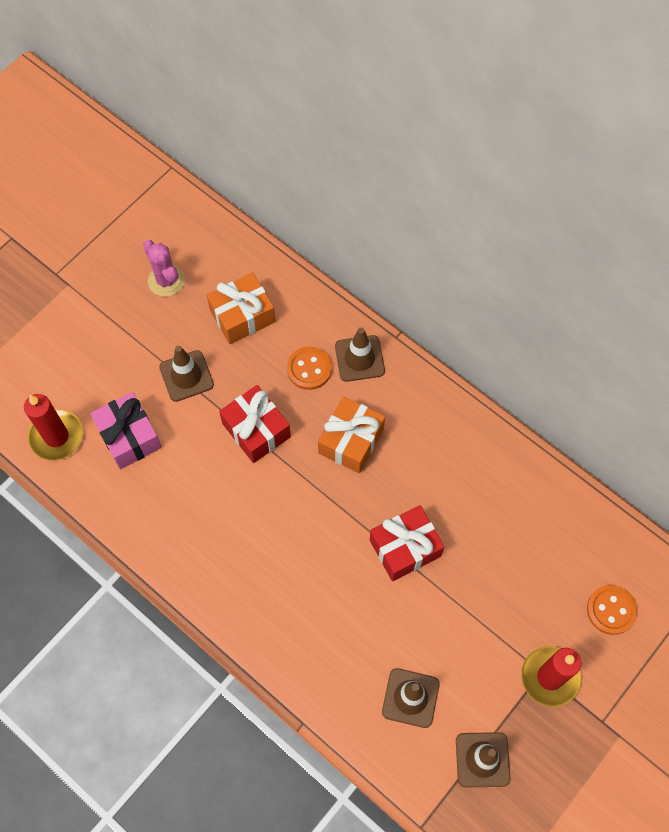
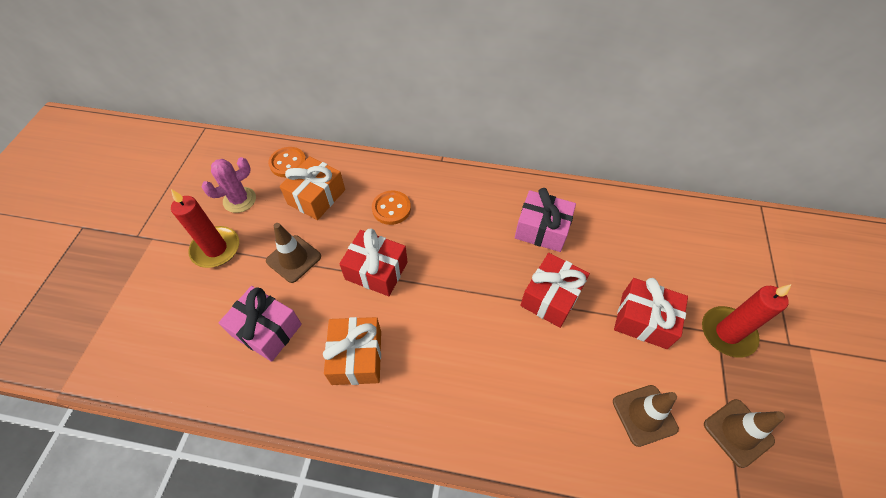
camera: 30 degrees left, 10 degrees down
(56, 436) = (195, 364): red candle -> red candle (216, 249)
(166, 280) = (239, 200): pink cactus -> pink cactus turned 60 degrees counterclockwise
(351, 441) = (456, 242): orange gift -> orange gift (357, 357)
(359, 358) = (425, 185): brown traffic cone -> none
(447, 474) = (542, 229): none -> pink gift
(478, 619) = (644, 320): none -> red gift
(611, 610) = (724, 261): orange button -> orange button (288, 163)

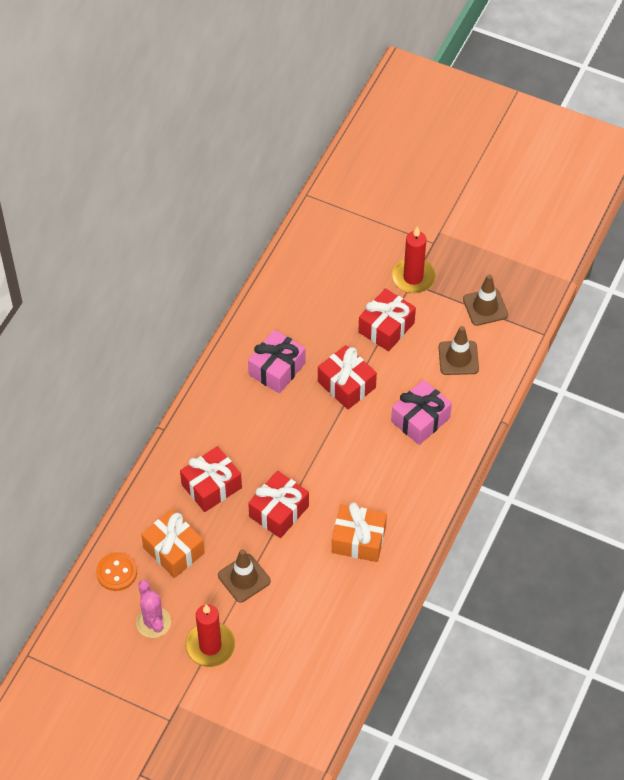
camera: 75 degrees left, 0 degrees up
(267, 330) = (313, 606): pink gift -> pink gift (420, 419)
(391, 208) = (211, 486): orange button -> red gift

